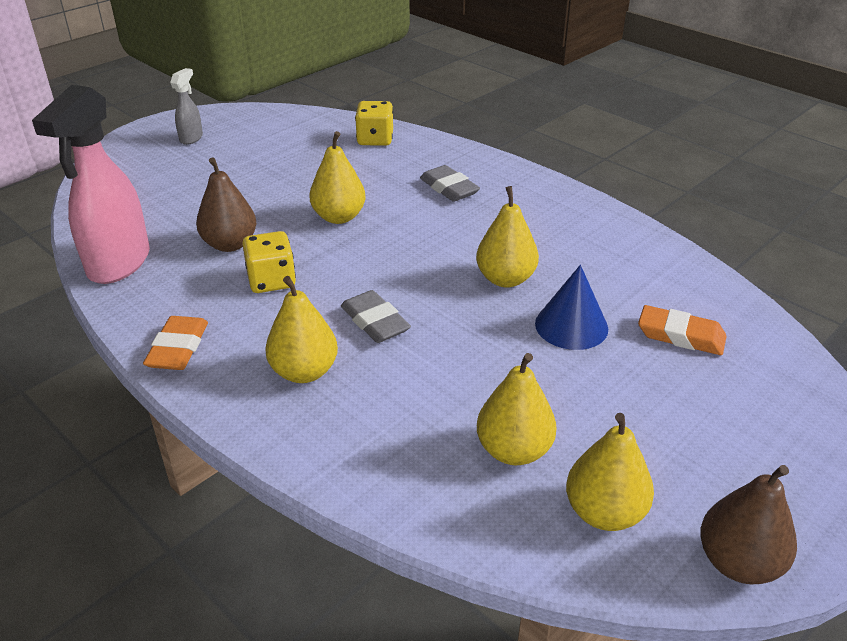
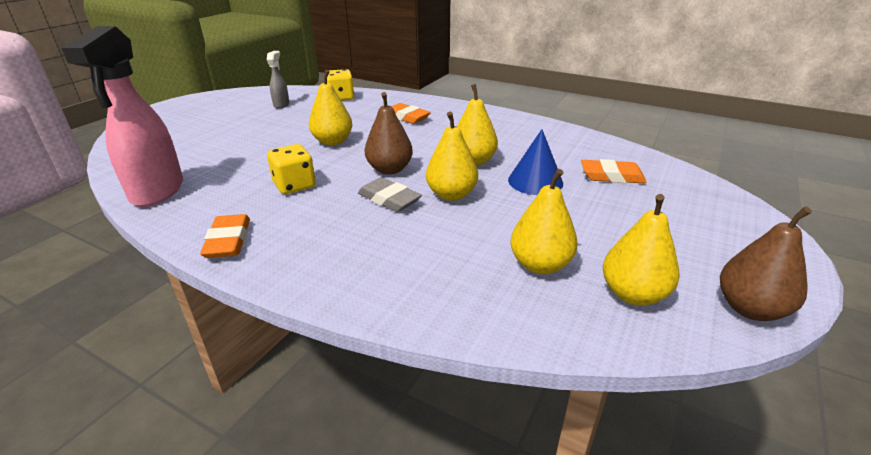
camera: 15 degrees left, 5 degrees down
(191, 138) = (199, 110): grey spray bottle -> grey spray bottle (281, 104)
(230, 244) = (251, 167): brown pear -> brown pear (389, 169)
(304, 372) = (346, 240): yellow pear -> yellow pear (451, 195)
(449, 188) = (406, 117): grey eraser -> orange eraser

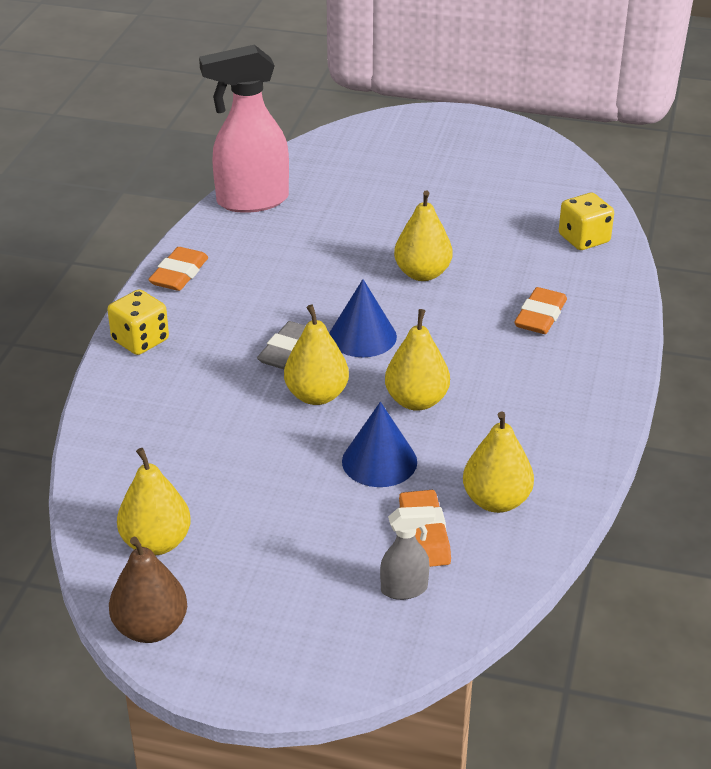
camera: 75 degrees right, 5 degrees up
(228, 241) = (179, 274): orange eraser -> orange eraser turned 45 degrees counterclockwise
(281, 104) = (525, 197): grey spray bottle -> grey spray bottle (405, 589)
(294, 185) = (296, 279): yellow dice -> yellow dice (140, 340)
(389, 169) = (362, 336): brown pear -> blue cone
(540, 265) = (190, 476): yellow pear -> yellow pear (496, 501)

